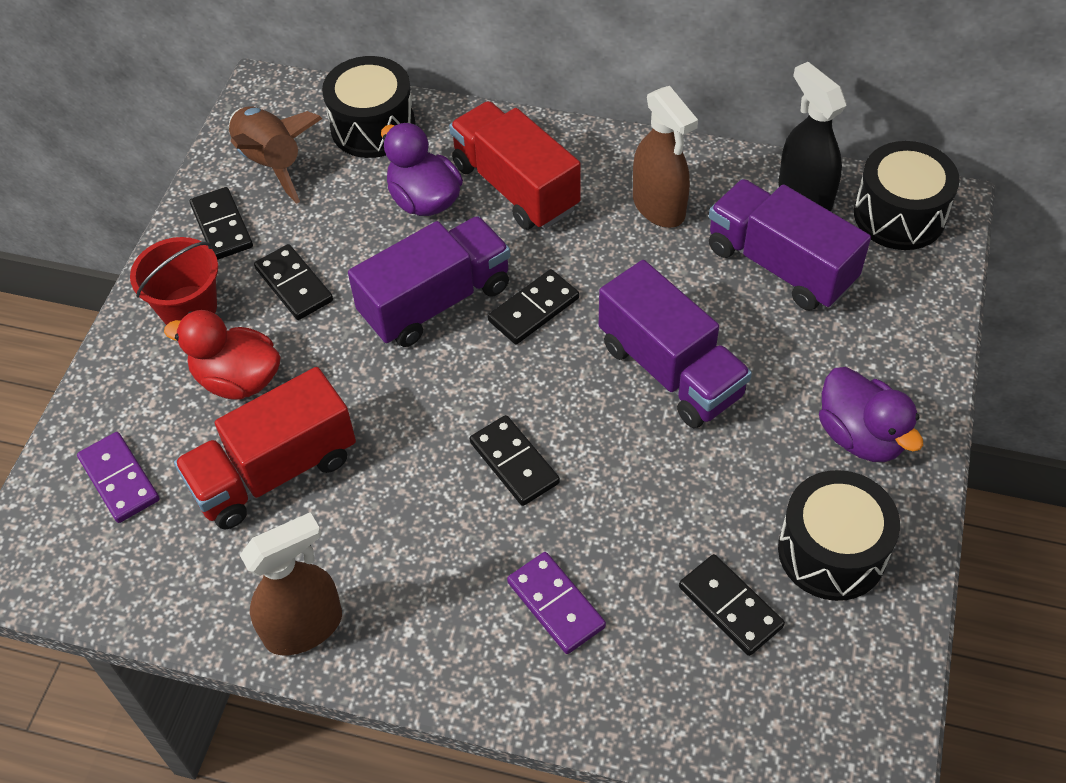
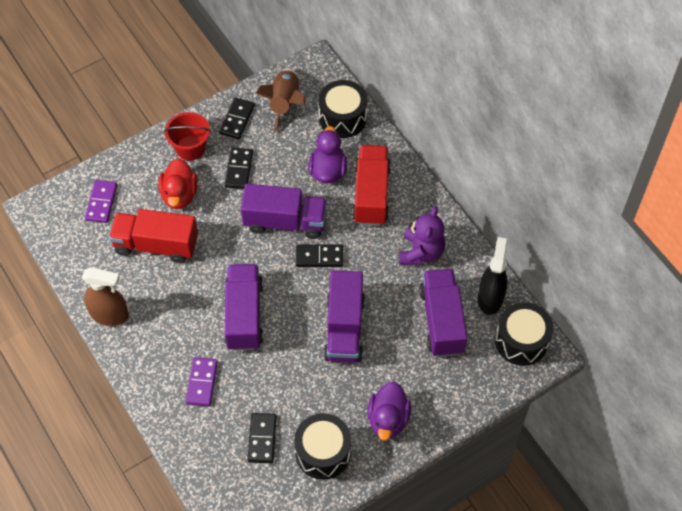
camera: 40 degrees right, 5 degrees up
(238, 379) = (179, 195): red duck -> red duck turned 150 degrees counterclockwise
(514, 463) = (244, 315): black domino -> purple truck
(659, 207) = (421, 252): brown spray bottle -> purple teddy bear

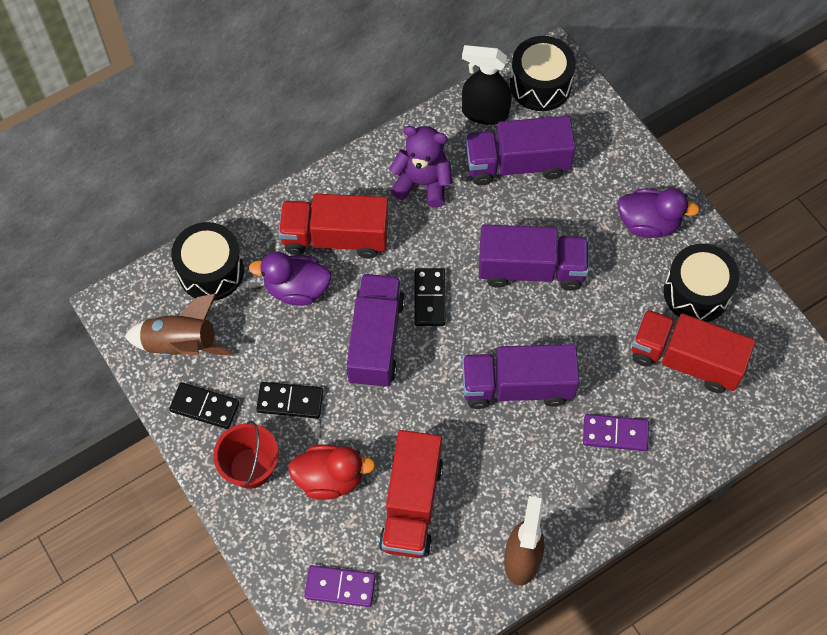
camera: 90 degrees left, 5 degrees up
(262, 439) = (685, 360): black domino -> red truck

